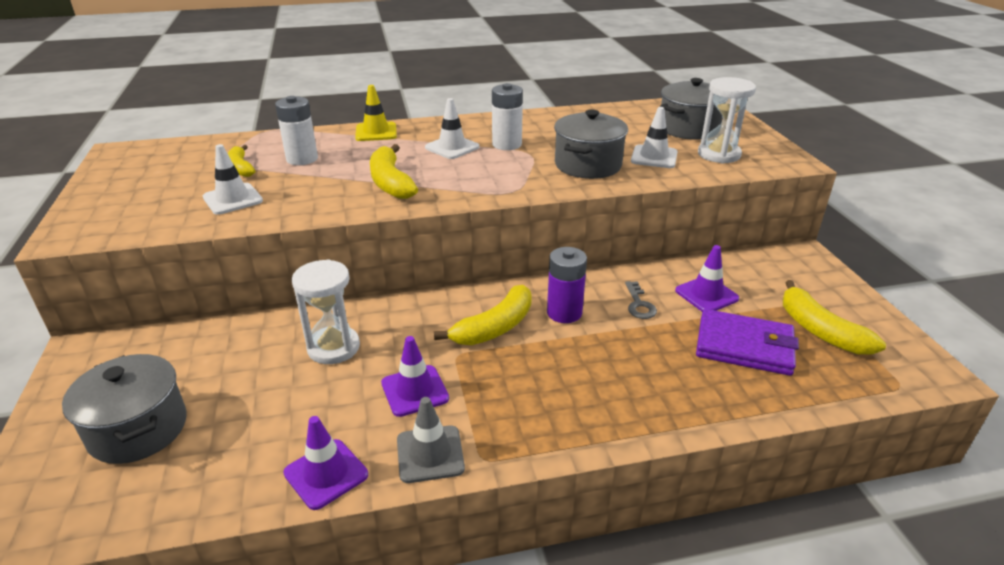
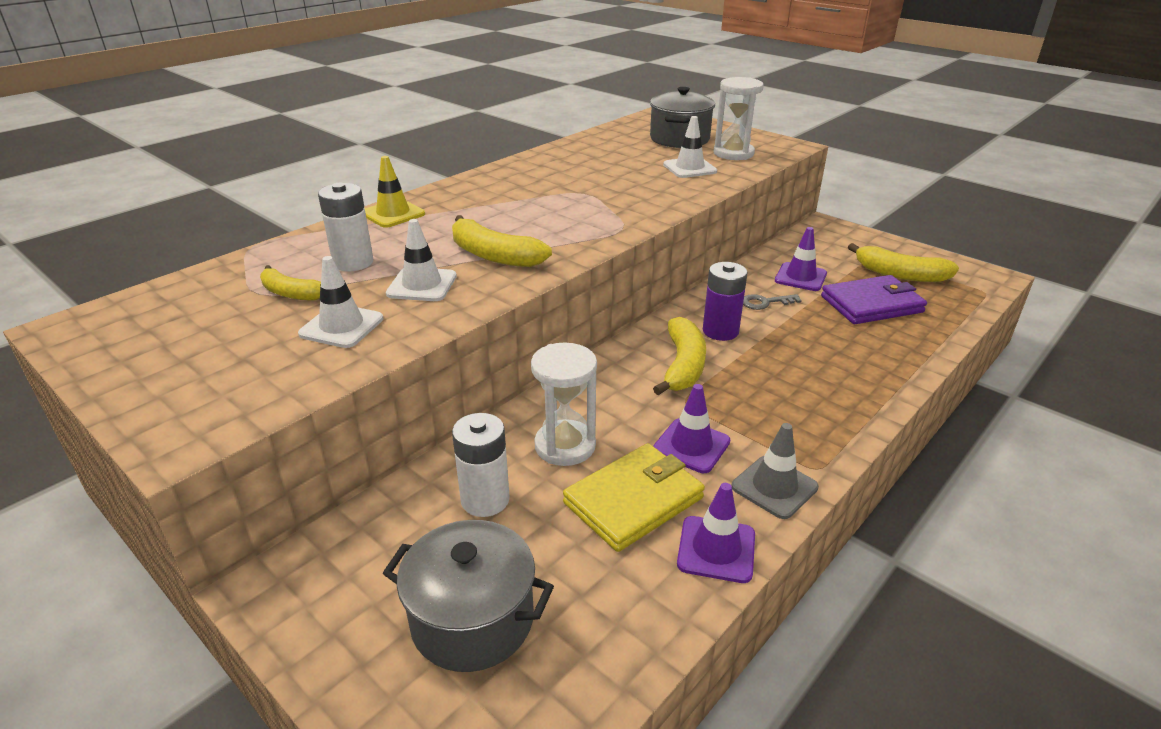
camera: 35 degrees left, 0 degrees up
(323, 408) = (633, 500): none -> yellow wallet
(452, 147) = (500, 207): white traffic cone -> white traffic cone (422, 285)
(507, 144) = (549, 190): white battery -> white battery (485, 500)
(588, 165) = (648, 189): grey pot -> none
(639, 304) = (765, 302): grey key -> grey key turned 120 degrees clockwise

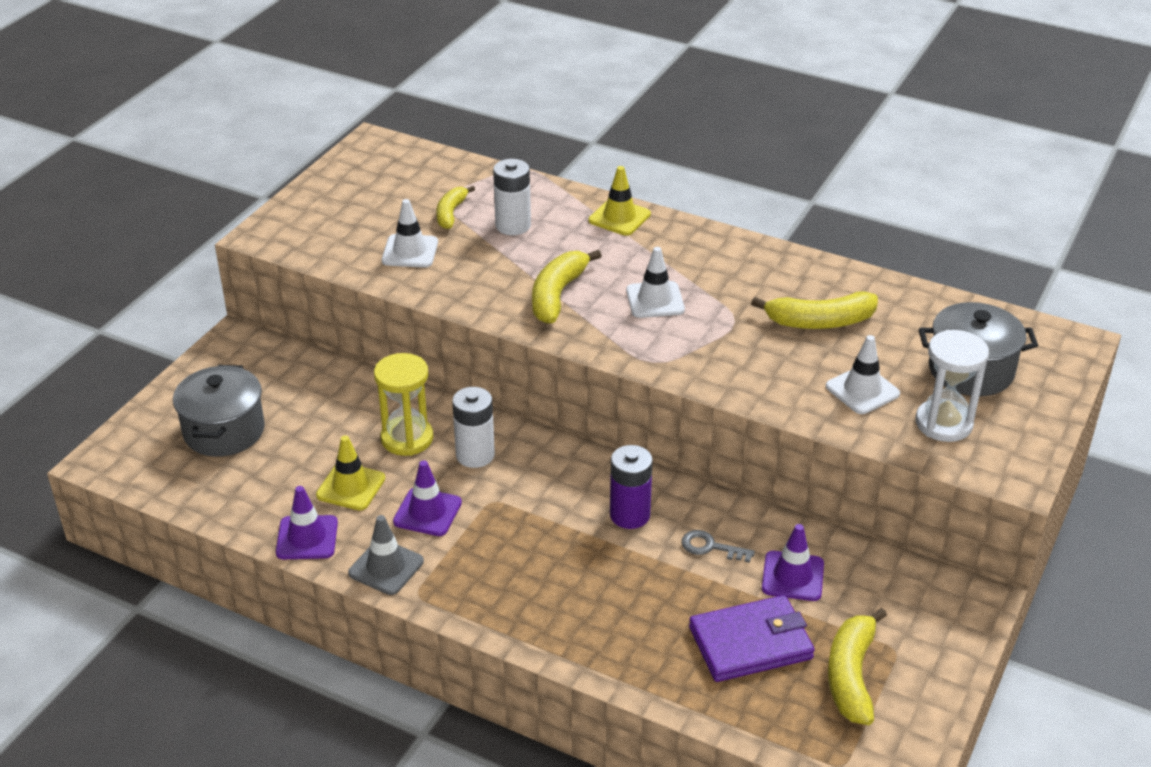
camera: 75 degrees right, 5 degrees up
(422, 285) = (487, 270): white traffic cone -> white traffic cone (655, 300)
(485, 500) = (334, 410): white battery -> white battery (475, 455)
(565, 446) = (407, 438): white hourglass -> yellow hourglass
(633, 500) = (351, 487): yellow wallet -> yellow traffic cone
(683, 366) = (551, 494): yellow banana -> yellow banana (820, 322)
(765, 302) = (710, 547): grey key -> grey key turned 45 degrees counterclockwise
(871, 304) = (750, 643): purple wallet -> purple wallet turned 75 degrees counterclockwise

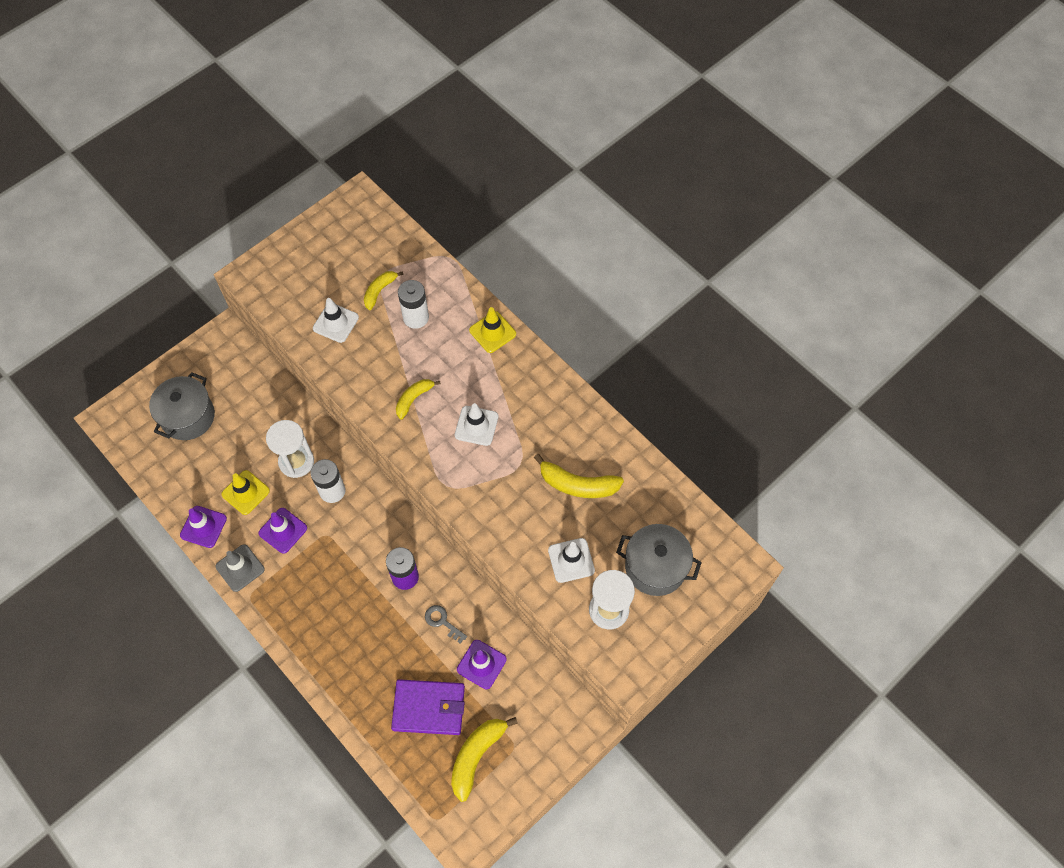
camera: 20 degrees right, 25 degrees up
(407, 438) = (296, 461): yellow hourglass -> white hourglass
(557, 295) = (414, 399): yellow banana -> yellow banana, size x0.64

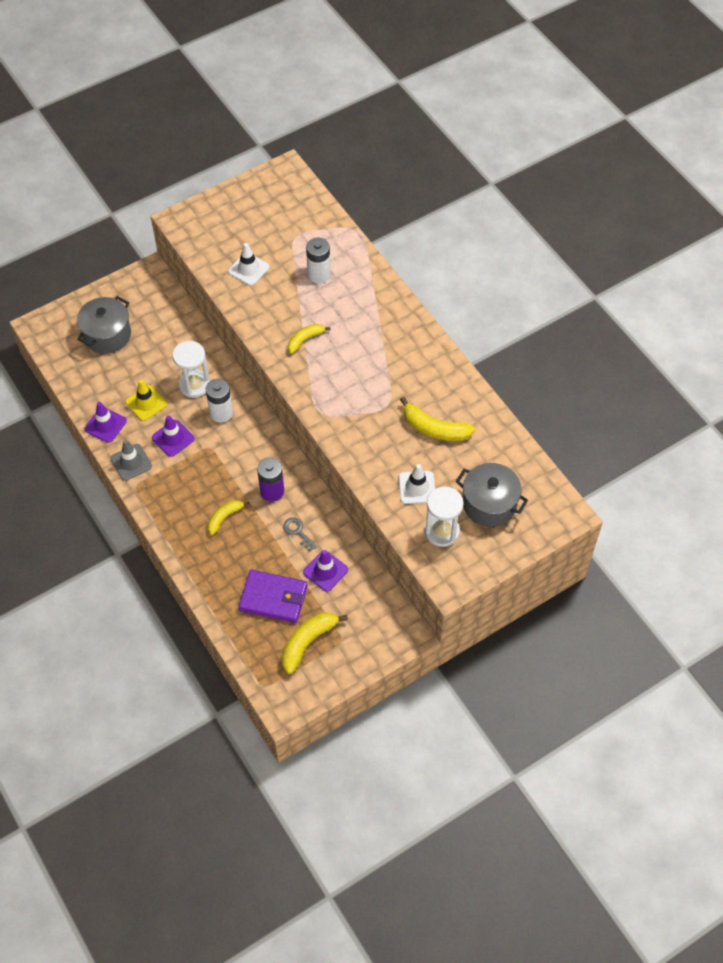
camera: 10 degrees right, 5 degrees down
(379, 291) = (291, 249): yellow banana -> yellow banana (224, 517)
(476, 426) = (355, 369): white traffic cone -> none
(492, 332) = (383, 296): yellow traffic cone -> none

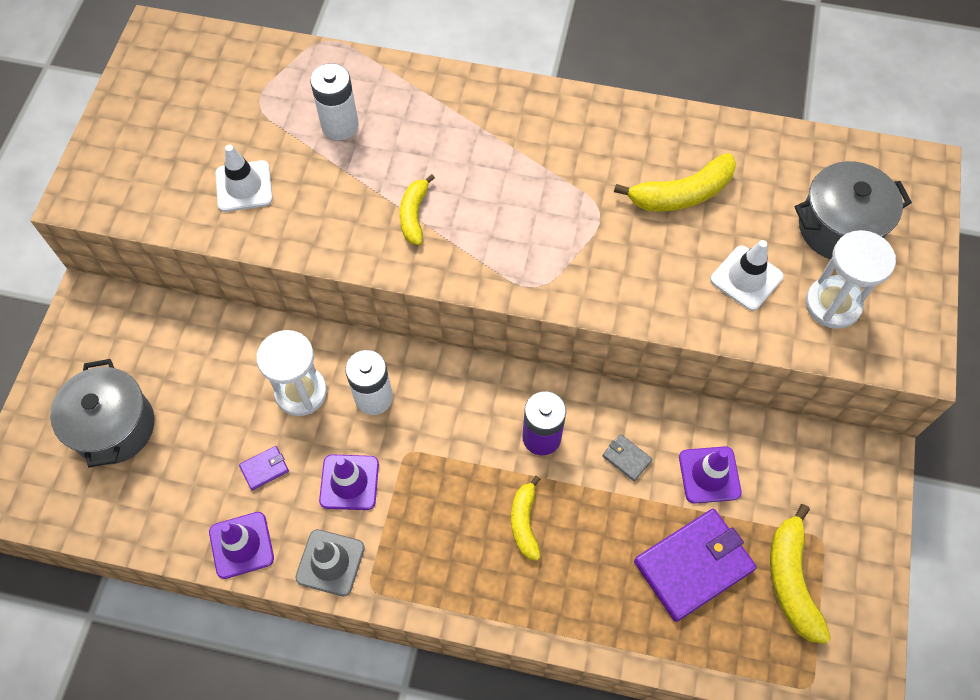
camera: 45 degrees left, 5 degrees up
(146, 403) = (264, 468): yellow traffic cone -> purple wallet
(298, 532) = (626, 458): grey key -> grey wallet

